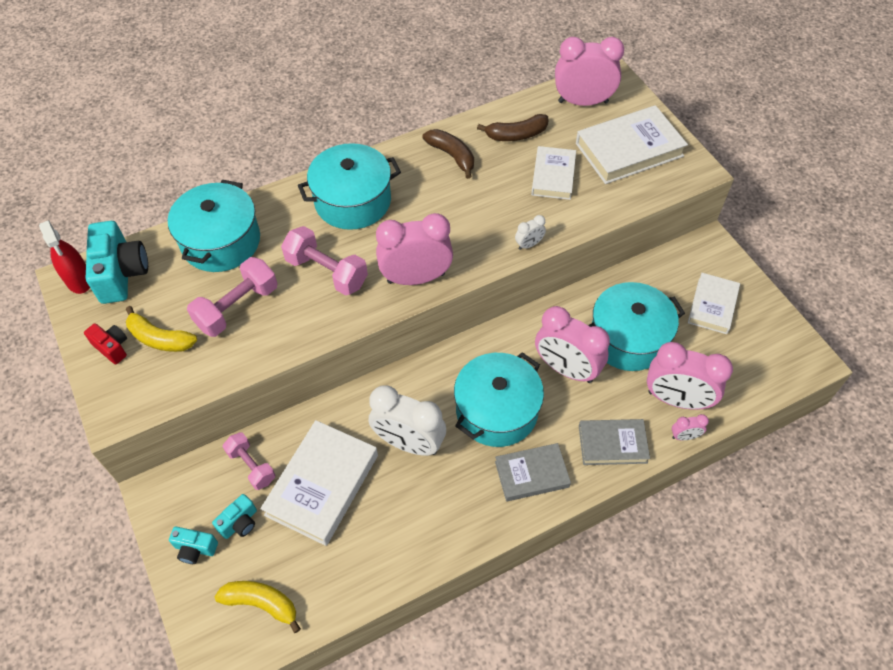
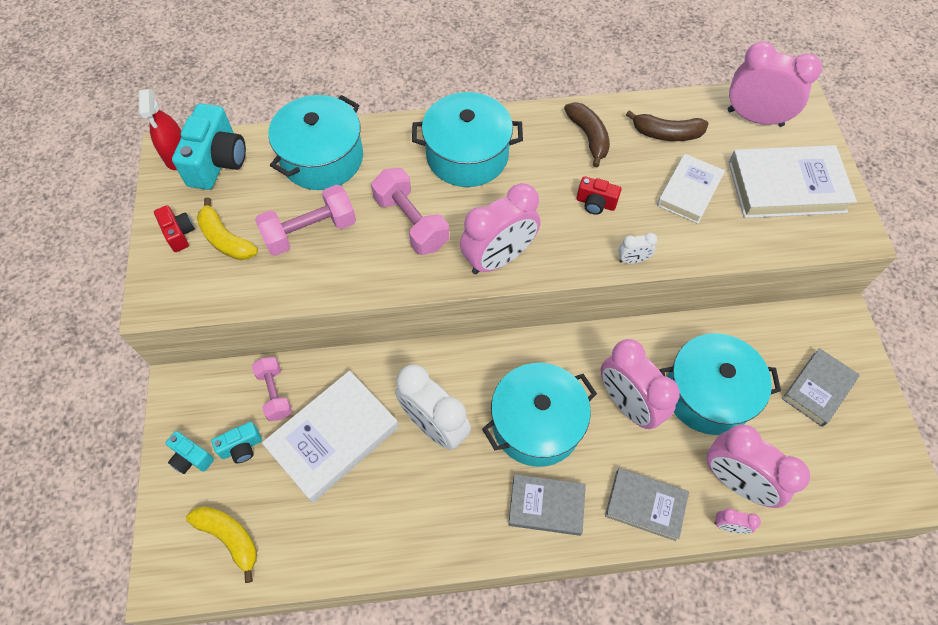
camera: 20 degrees right, 5 degrees up
(416, 278) = (498, 258): pink clock -> pink clock turned 135 degrees clockwise
(480, 208) = (595, 203): none -> red camera
(712, 306) = (818, 389): white book -> grey book

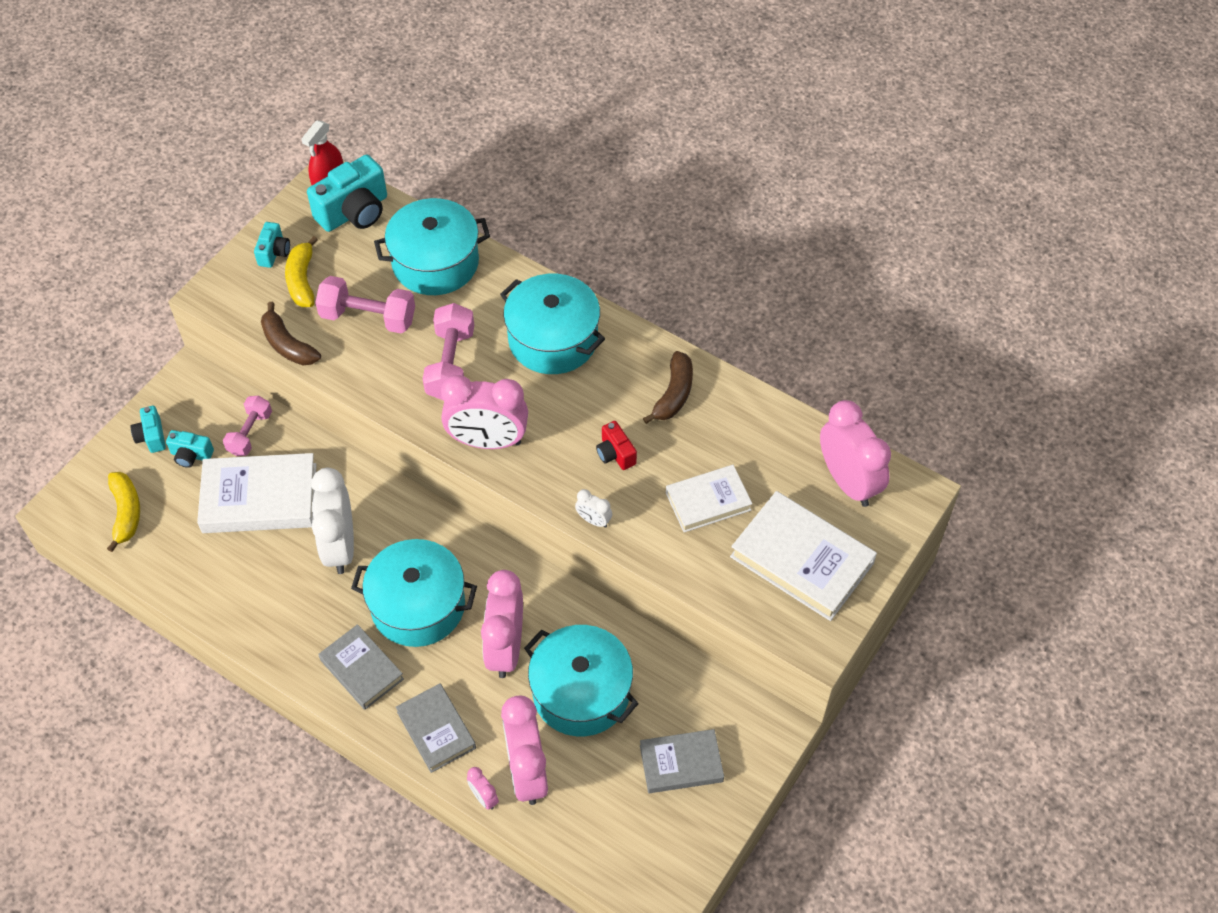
camera: 40 degrees right, 5 degrees down
(179, 234) = (274, 253): red camera -> turquoise camera
(666, 134) = (747, 439): brown banana -> brown banana (287, 344)

